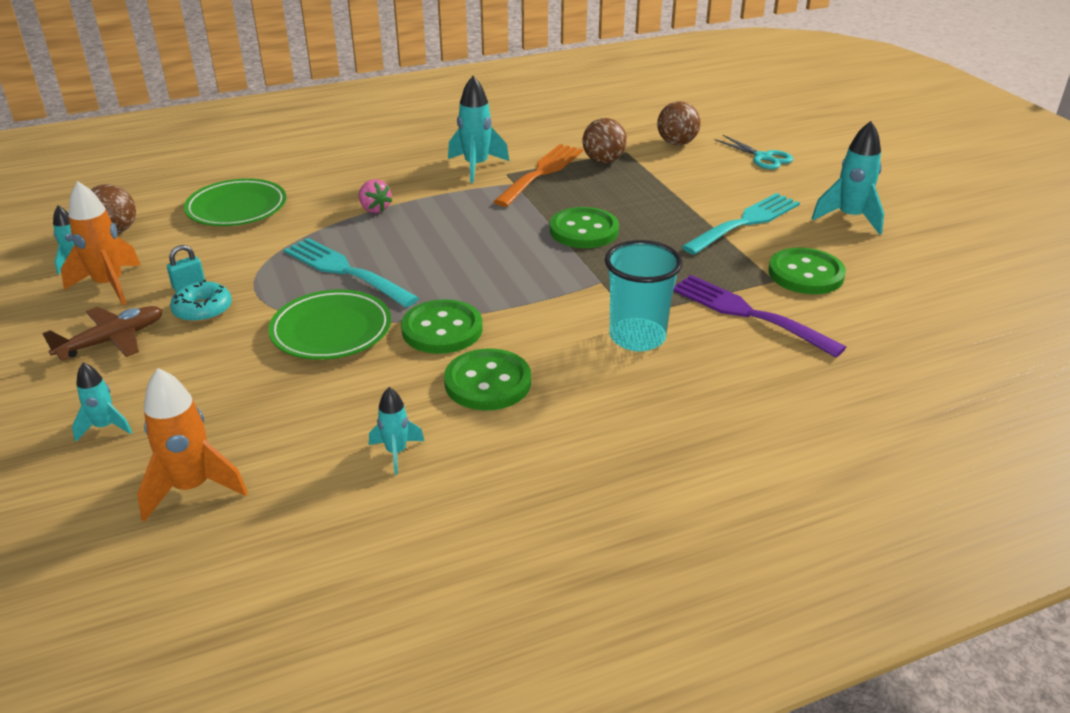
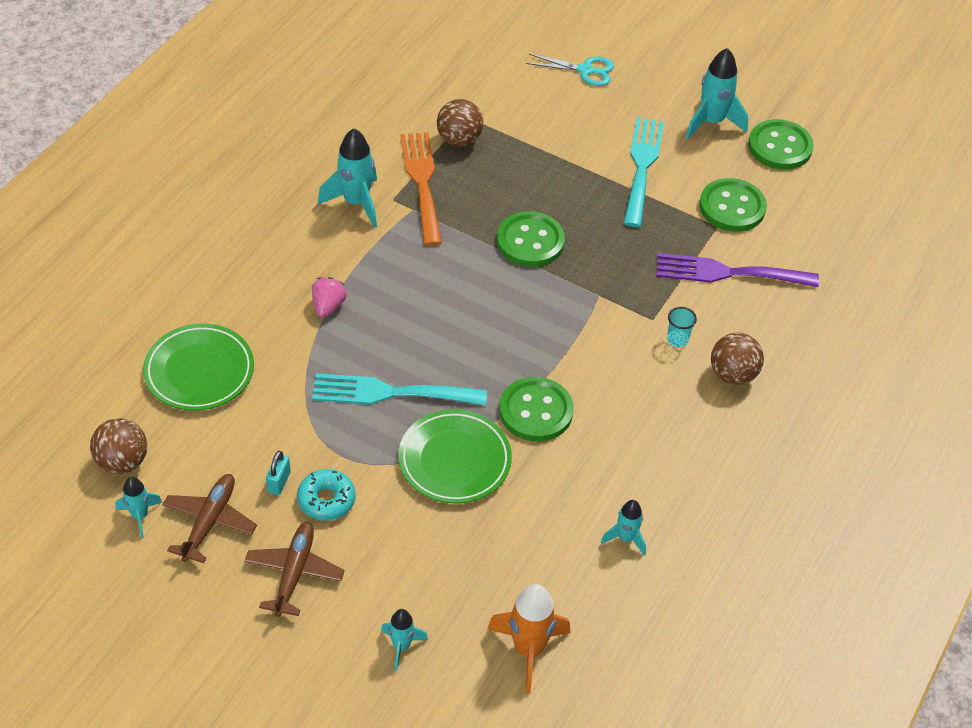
camera: 40 degrees left, 15 degrees up
(109, 285) = (209, 522): orange rocket -> brown plane
(374, 209) = (328, 306): pink strawberry -> pink strawberry turned 90 degrees counterclockwise
(488, 382) = (620, 442): green button -> green button (780, 147)
(637, 337) = (677, 340): turquoise cup -> turquoise cup, size x0.44
(676, 143) = (497, 83): brown ball -> brown ball (733, 374)

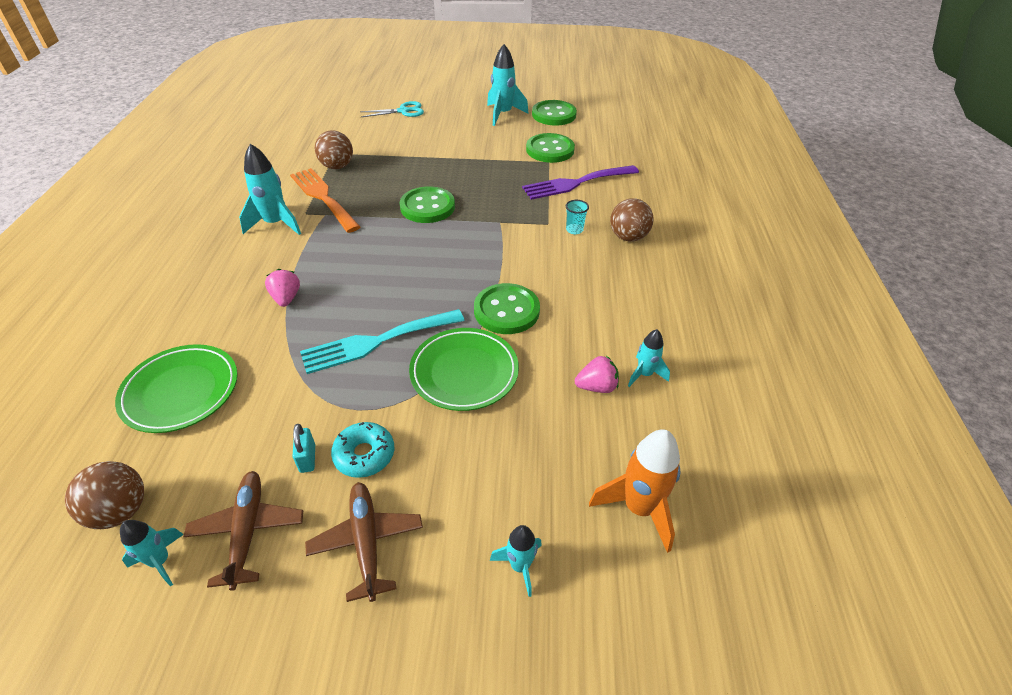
camera: 25 degrees left, 5 degrees down
(570, 529) = (596, 387): none -> pink strawberry
(642, 167) = (476, 146): turquoise fork -> none

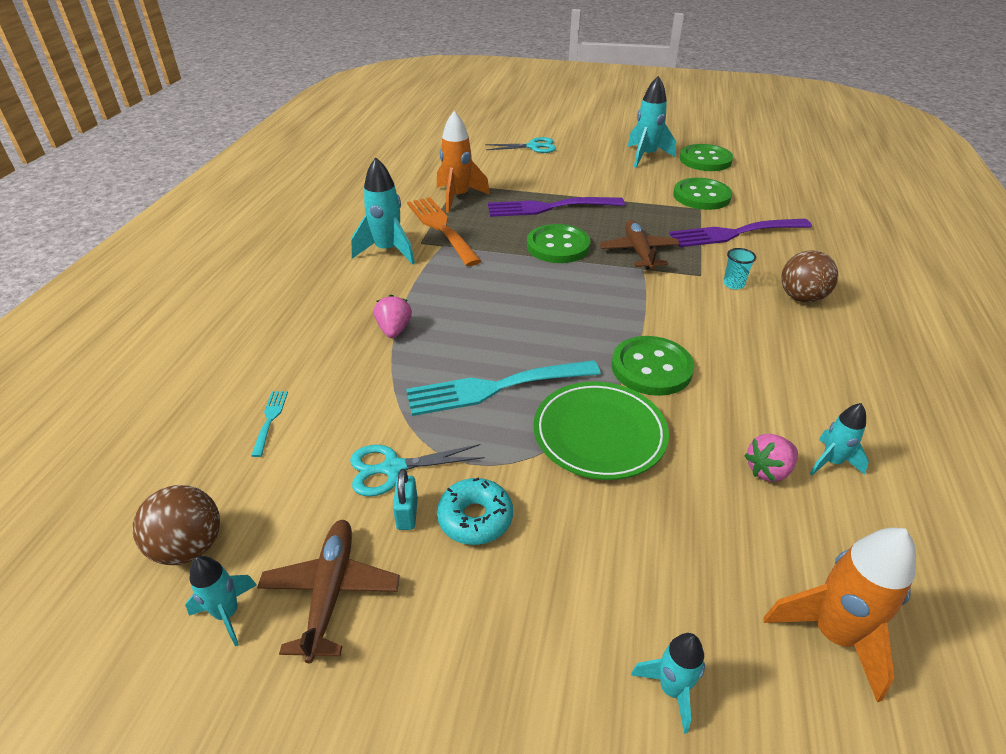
camera: 10 degrees right, 5 degrees down
(181, 391) = (270, 419): green plate -> turquoise fork
(293, 421) = (393, 468): none -> turquoise scissors
(337, 166) = (458, 197): brown ball -> orange rocket
(367, 542) = (473, 628): brown plane -> brown plane (638, 252)
(419, 170) = (549, 207): none -> purple fork
(596, 387) = (768, 470): pink strawberry -> pink strawberry turned 150 degrees clockwise

